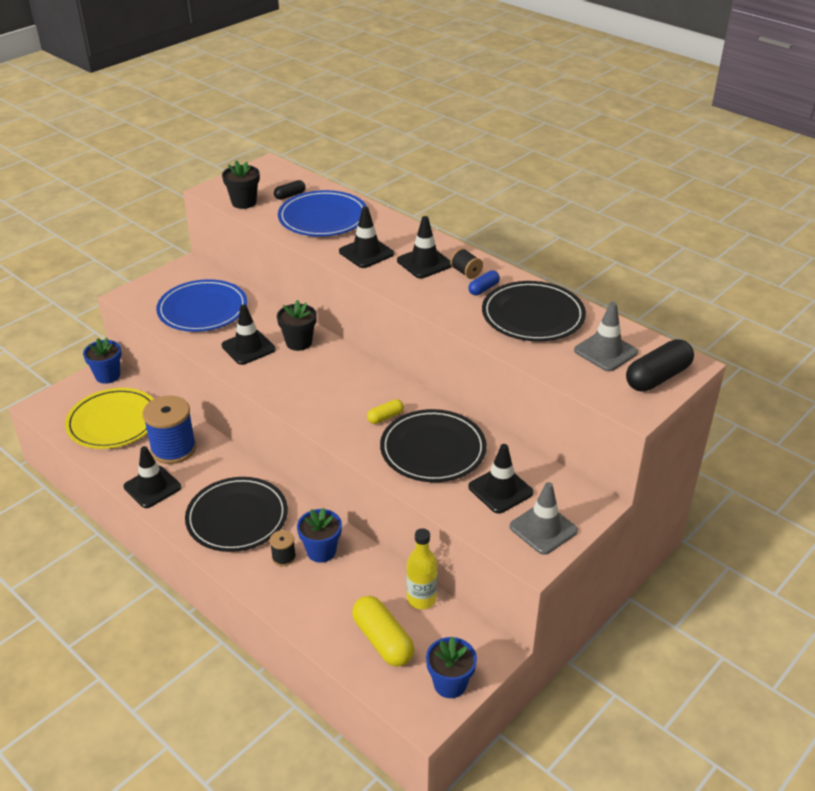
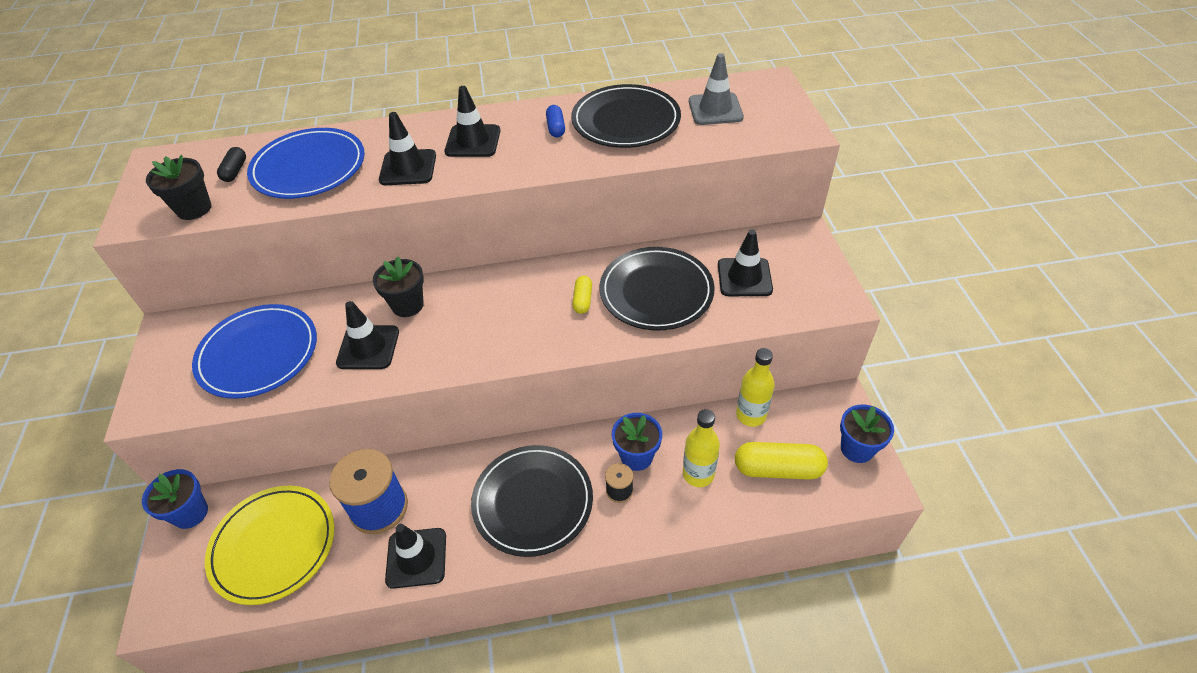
camera: 50 degrees left, 10 degrees up
(336, 594) = (698, 474): none -> yellow bottle
(466, 272) = (519, 126): black spool -> none
(543, 529) = (811, 277): grey traffic cone -> none
(657, 377) = (773, 102): black capsule -> none

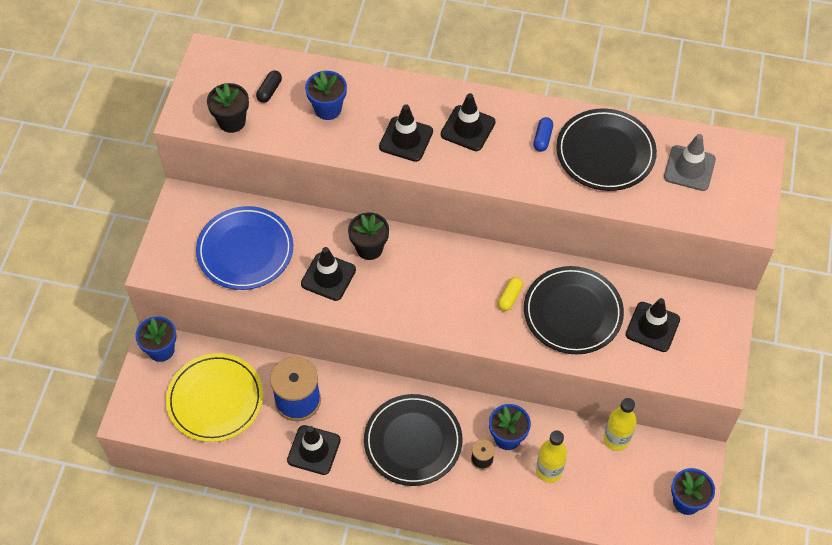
camera: 20 degrees right, 10 degrees up
(309, 167) = (328, 109): blue plate -> blue flower pot
(778, 469) = (613, 492): yellow capsule -> none

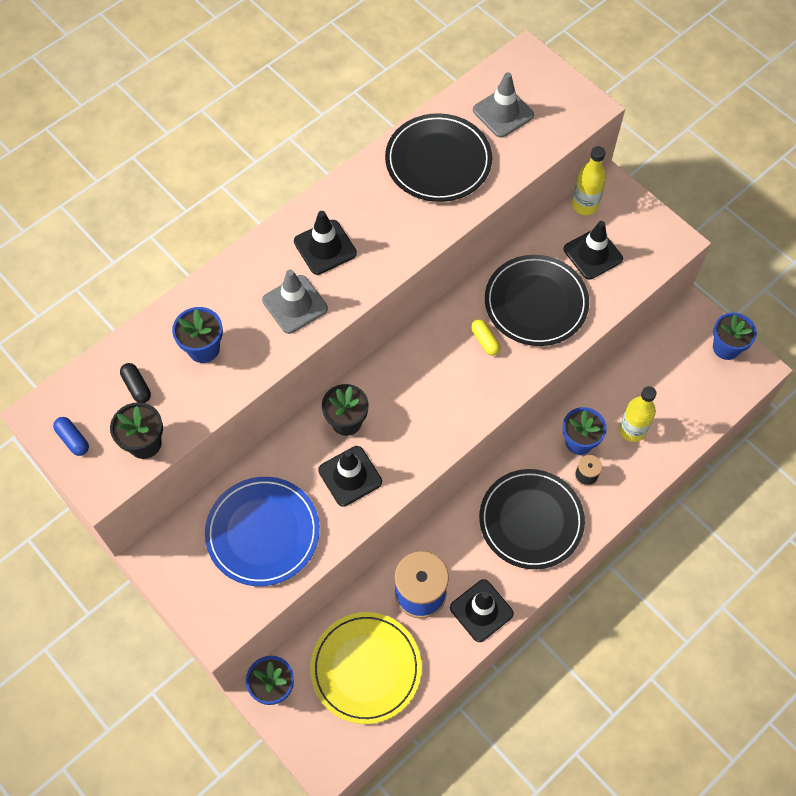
camera: 55 degrees left, 5 degrees up
(406, 139) = (295, 304): black traffic cone -> grey traffic cone
(542, 138) = (385, 197): blue capsule -> blue capsule (73, 439)
(616, 439) = (637, 361): yellow bottle -> yellow bottle (585, 205)

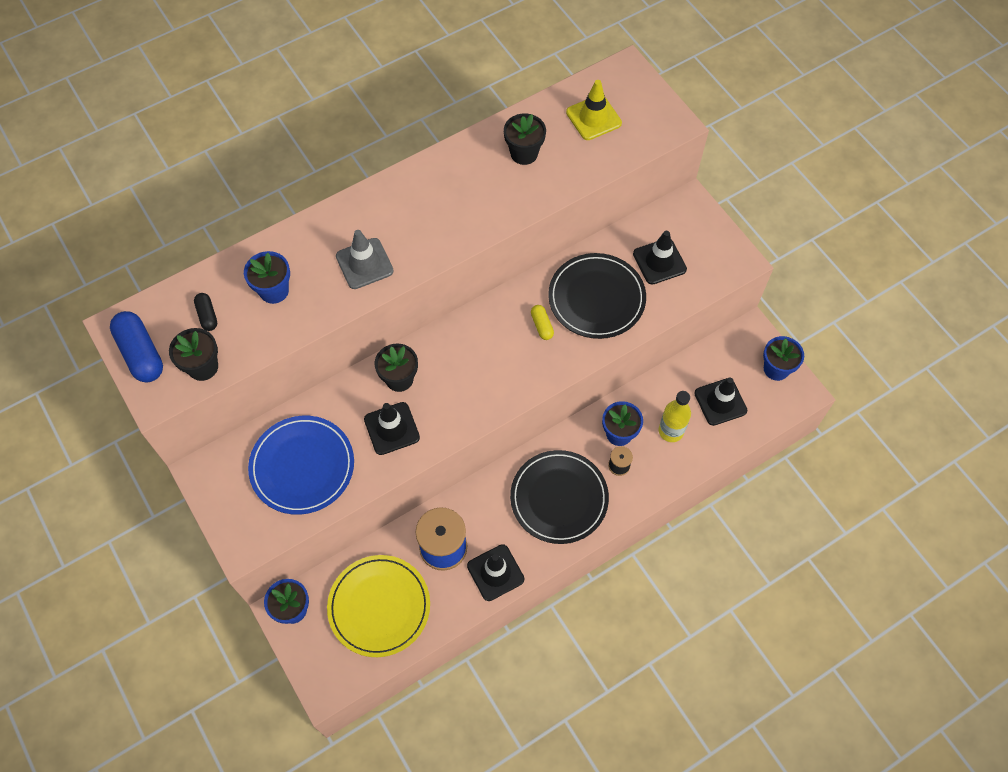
camera: 10 degrees right, 0 degrees up
(73, 439) = (141, 353): blue capsule -> blue capsule, size x1.89
(325, 247) = (403, 216): black traffic cone -> black traffic cone (720, 402)
(438, 161) = (524, 153): black plate -> black flower pot
(503, 113) = (593, 118): grey traffic cone -> yellow traffic cone
(585, 205) = (662, 215): yellow bottle -> none

